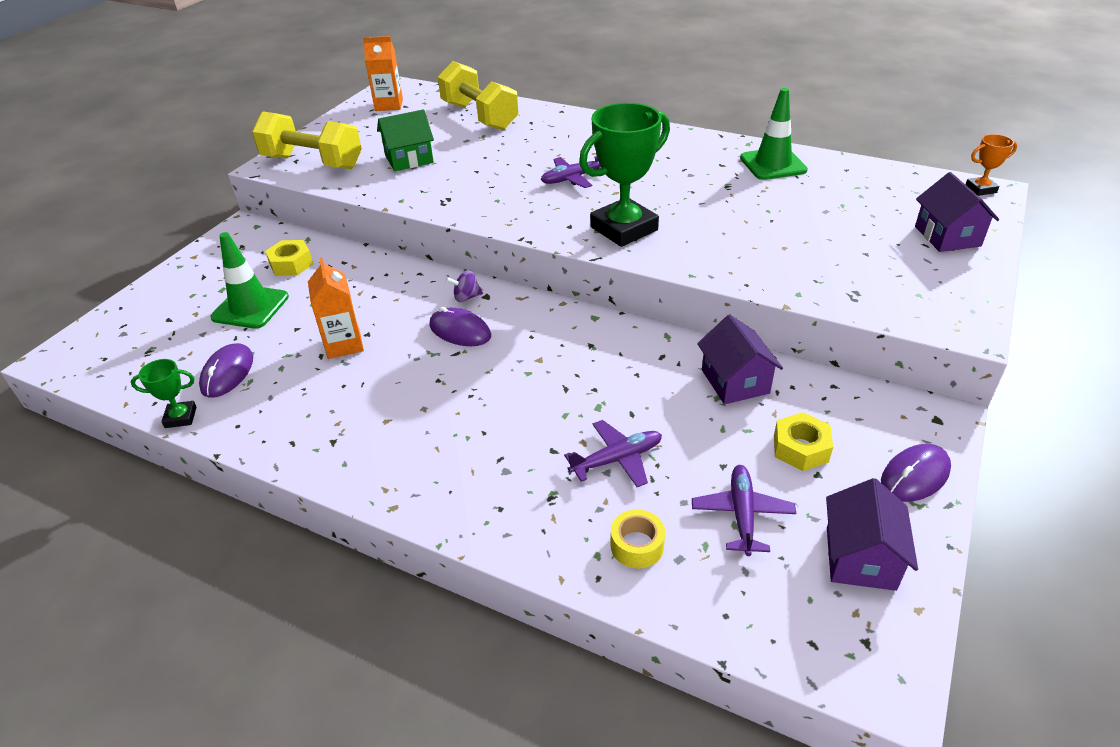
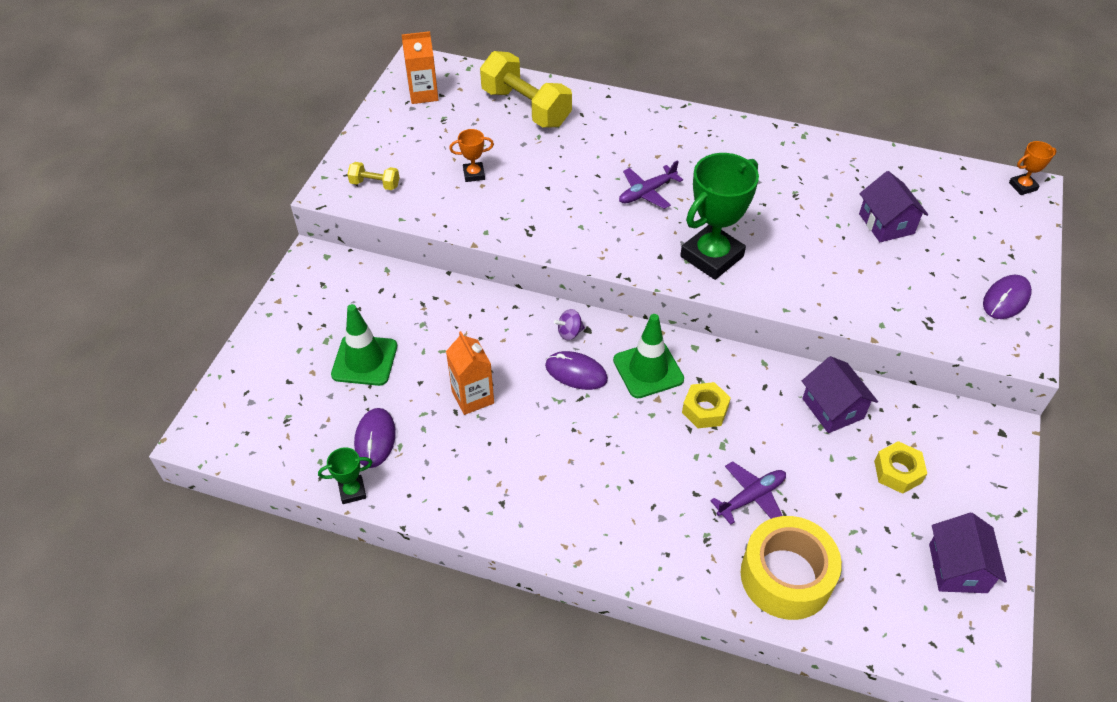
camera: 10 degrees left, 10 degrees up
(291, 264) = (383, 304): yellow nut -> yellow nut (705, 410)
(313, 162) = (375, 184): yellow dumbbell -> yellow dumbbell, size x0.47
(409, 159) = (474, 174): green house -> orange trophy
(637, 545) = (786, 576): yellow tape -> yellow tape, size x2.14
(742, 514) = (862, 539): purple plane -> none
(773, 164) = (832, 163): green traffic cone -> green traffic cone (648, 370)
(915, 475) = (990, 489): purple mouse -> purple mouse (1006, 299)
(947, 236) = (999, 248): purple house -> purple house (886, 224)

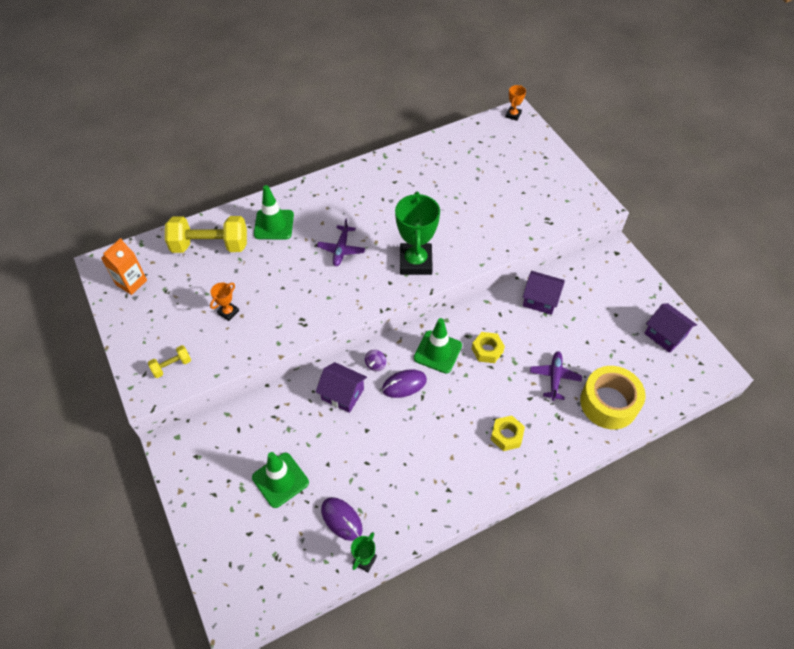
camera: 45 degrees left, 5 degrees up
(472, 397) = (366, 446): orange carton -> none
(607, 127) = (274, 225): none -> green traffic cone
(886, 224) = (476, 180): purple house -> purple house (342, 394)
(897, 472) = (598, 309): yellow nut -> yellow nut (506, 435)
(1006, 299) = (566, 182): purple mouse -> none

